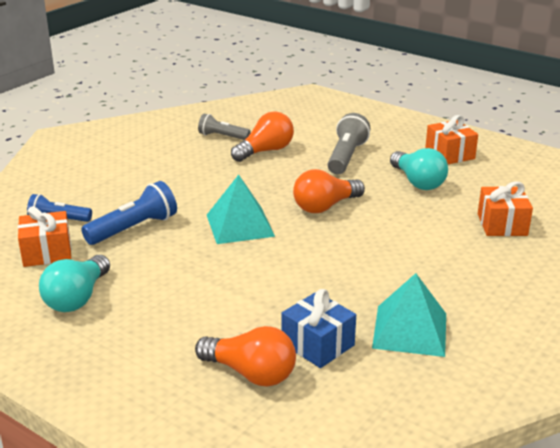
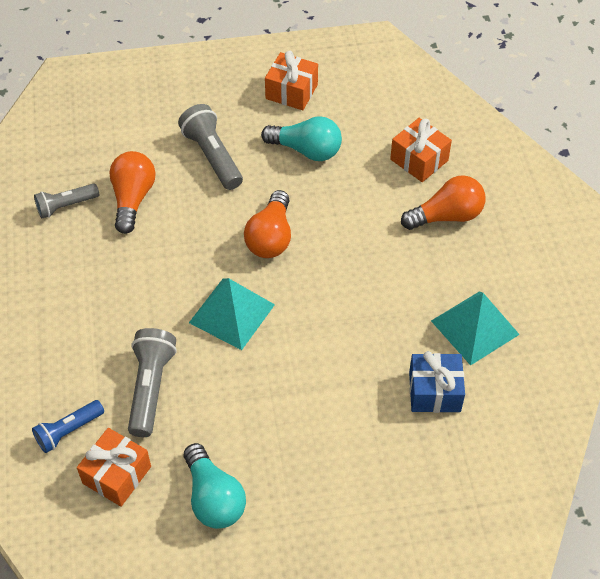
camera: 45 degrees left, 25 degrees up
(134, 228) = (150, 387): blue flashlight -> grey flashlight
(250, 373) = (424, 455): orange light bulb -> orange light bulb (446, 216)

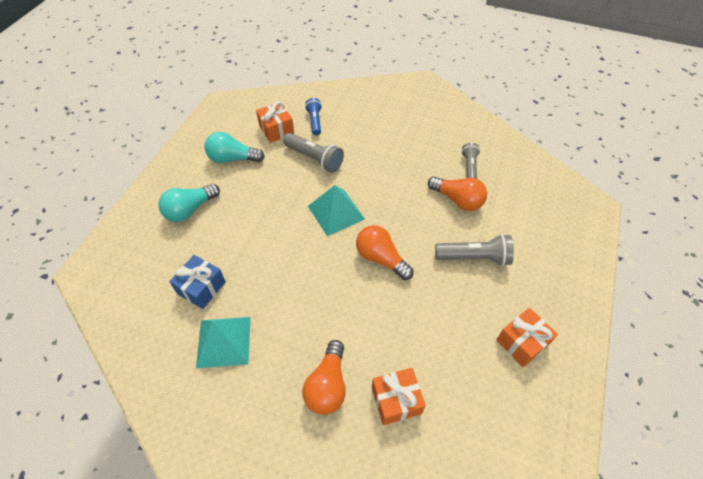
camera: 120 degrees right, 0 degrees up
(306, 150) = (450, 320): turquoise light bulb -> turquoise light bulb (190, 209)

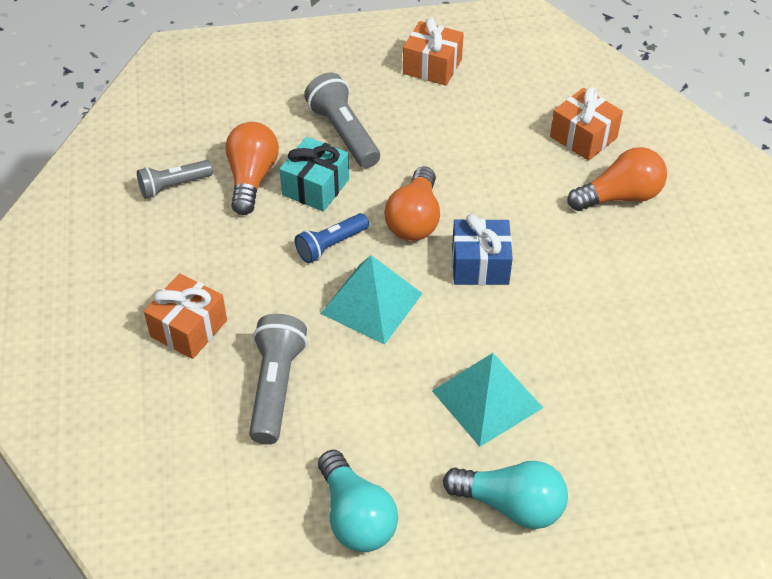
camera: 120 degrees left, 5 degrees down
(201, 288) = (620, 392): blue gift -> blue gift (480, 265)
(224, 341) = (663, 319): turquoise pyramid -> turquoise pyramid (487, 399)
(276, 130) = (235, 489): orange gift -> orange gift (188, 328)
(315, 121) = (176, 437): blue flashlight -> blue flashlight (331, 245)
(434, 225) = (315, 187): none -> turquoise gift

